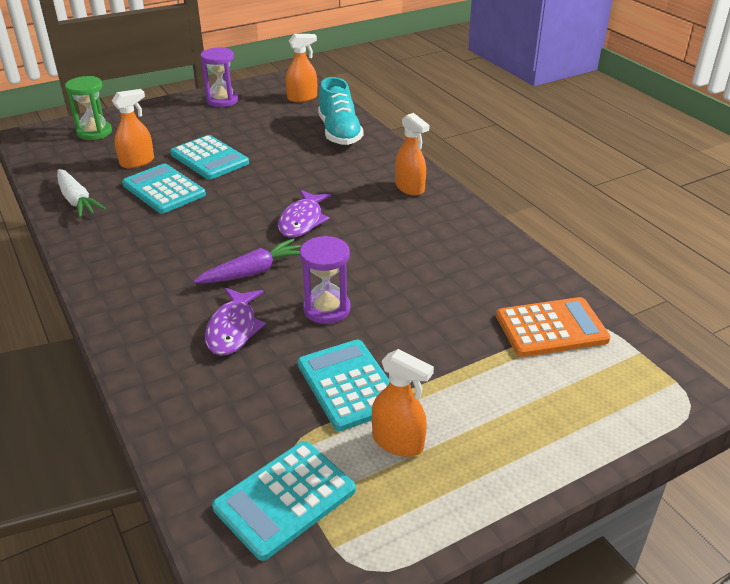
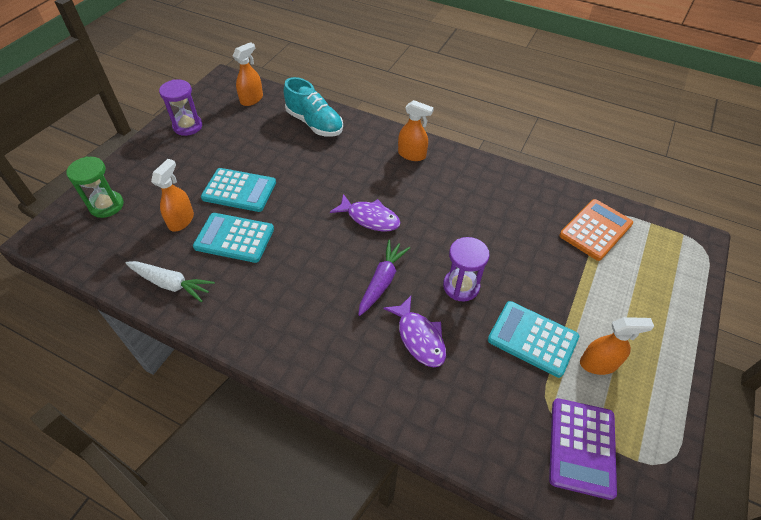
camera: 35 degrees left, 15 degrees up
(285, 499) = (581, 447): turquoise calculator -> purple calculator
(302, 221) = (370, 218): purple fish -> purple fish turned 45 degrees counterclockwise

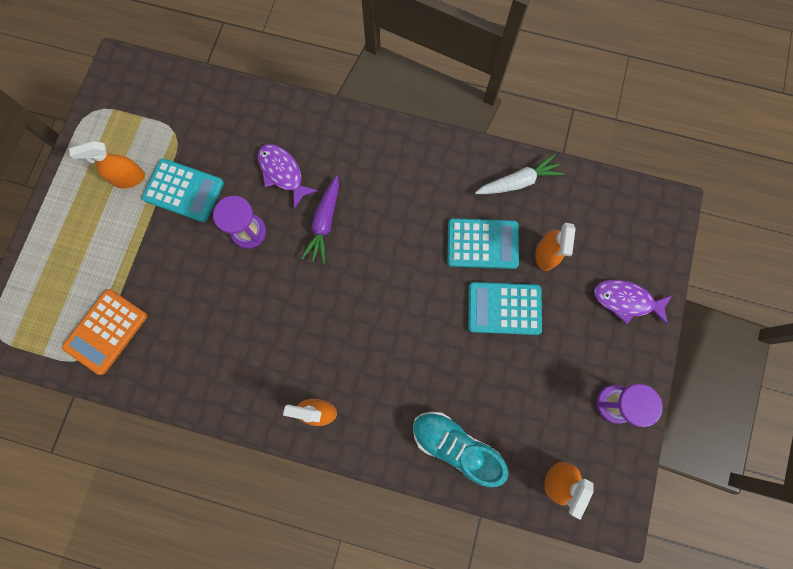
camera: 170 degrees right, 25 degrees up
(106, 205) = (633, 258): green hourglass -> none
(171, 284) = (518, 182): white carrot -> white carrot turned 150 degrees clockwise
(370, 218) = (351, 298): purple fish -> purple fish (626, 301)
(581, 447) = (153, 110): purple calculator -> none

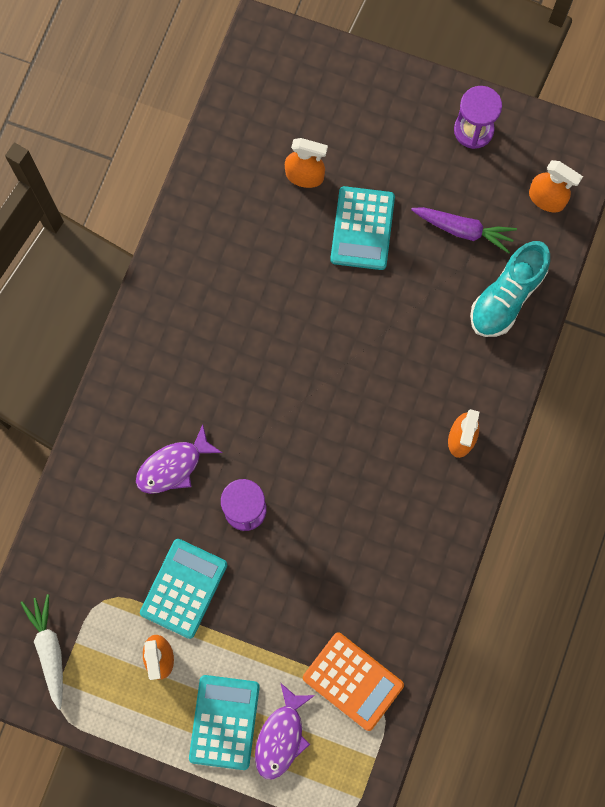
camera: 85 degrees left, 0 degrees up
(324, 223) = (242, 419): purple carrot -> purple carrot (463, 230)
(482, 244) = (285, 243): turquoise calculator -> turquoise calculator (224, 722)
(518, 182) = (214, 194): white carrot -> white carrot (49, 650)
(626, 301) = (364, 100): purple fish -> purple fish (281, 736)

